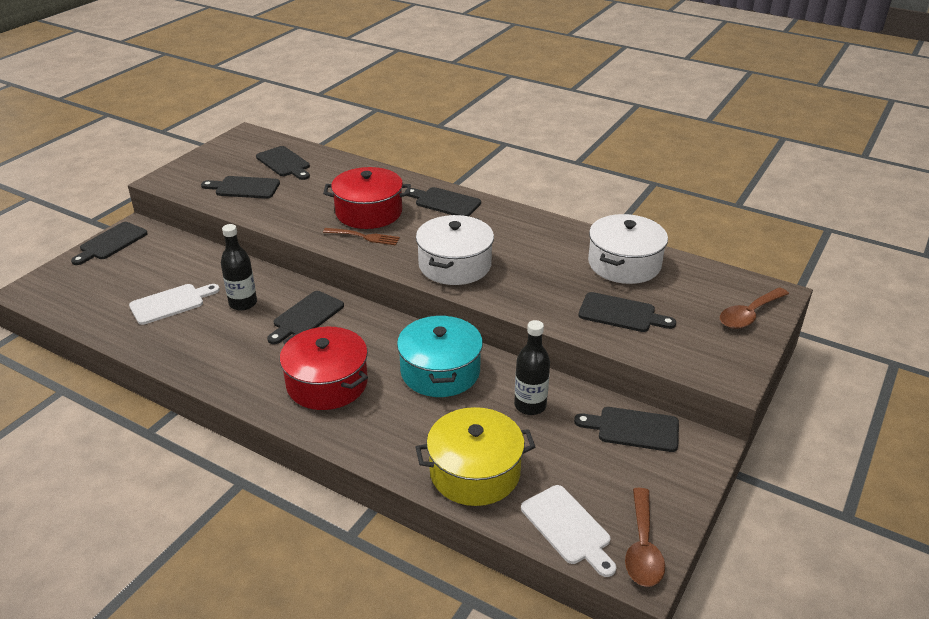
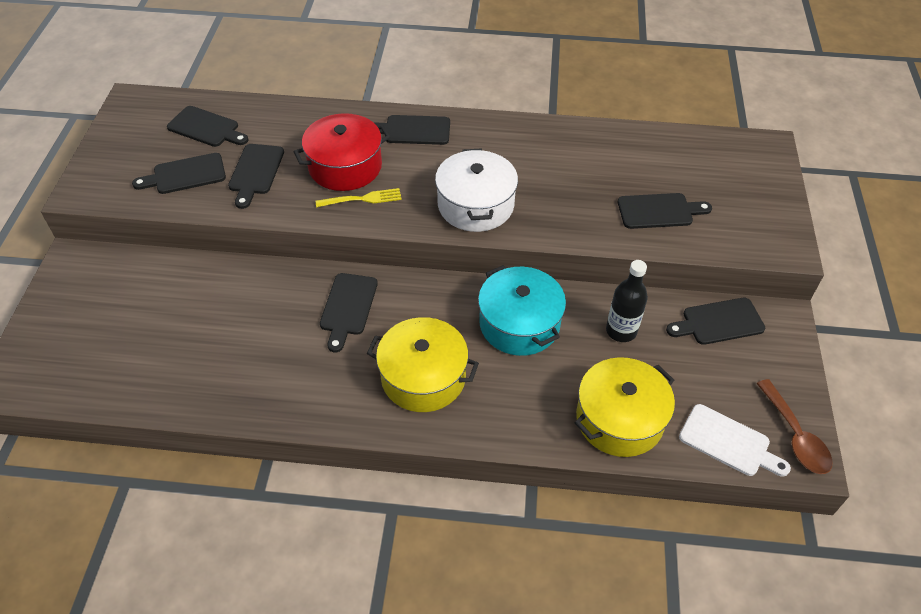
camera: 25 degrees left, 15 degrees up
(111, 243) = (60, 287): black cutting board -> black cutting board (255, 172)
(170, 303) = (191, 342): white cutting board -> none
(243, 303) = (270, 314): black bottle -> none
(327, 383) = (423, 377): red pot -> yellow pot
(363, 237) = (362, 199): brown fork -> yellow fork
(624, 264) = (626, 153): white pot -> none
(749, 315) = (761, 176): brown spoon -> none

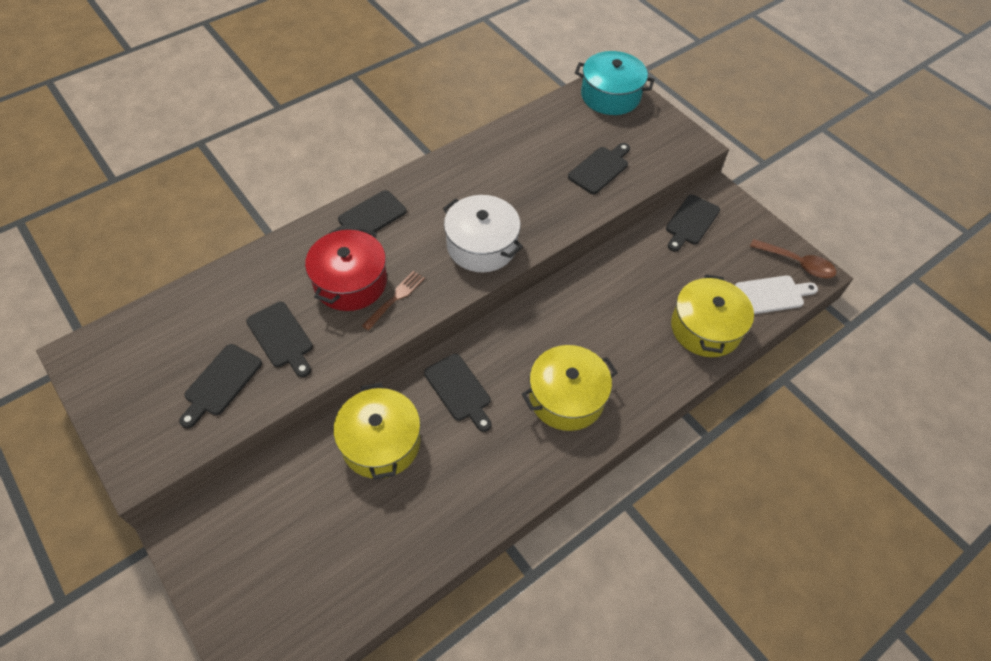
camera: 45 degrees left, 5 degrees up
(206, 128) = (187, 330): black cutting board -> none
(251, 300) = (381, 442): none -> yellow pot
(362, 199) = (395, 299): yellow fork -> brown fork
(519, 324) = (583, 312): turquoise pot -> turquoise pot (610, 95)
(621, 331) = (646, 269): black bottle -> none

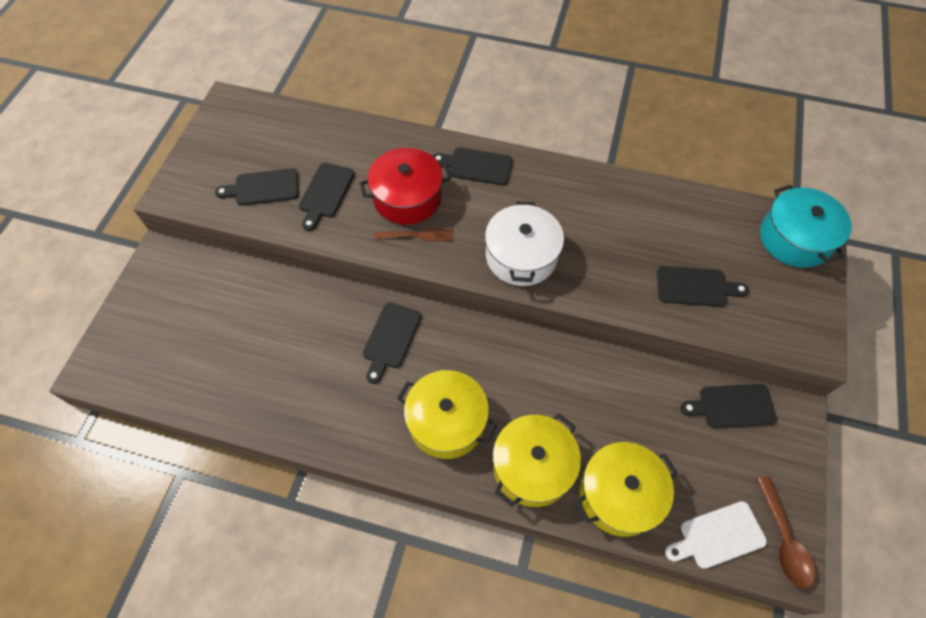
camera: 55 degrees right, 5 degrees up
(381, 442) = (307, 318): yellow pot -> yellow pot (532, 466)
(772, 294) = (718, 536): white cutting board -> white cutting board turned 120 degrees clockwise

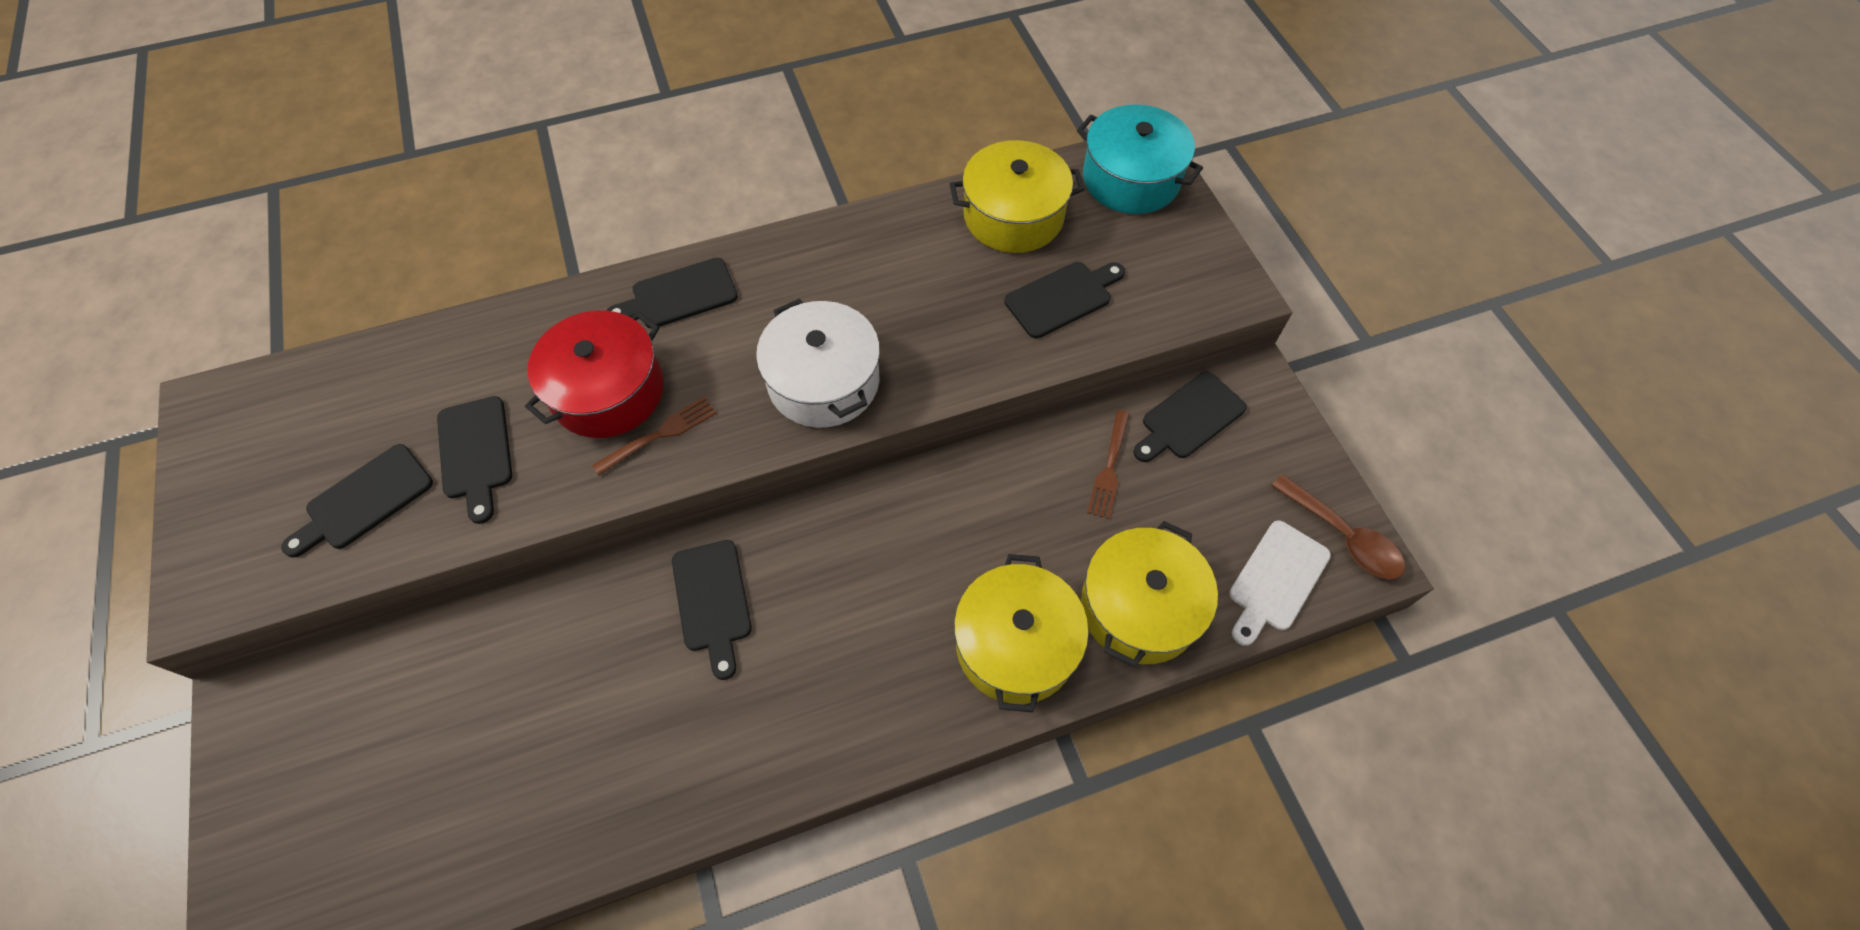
camera: 35 degrees left, 0 degrees up
(447, 421) = (867, 661): yellow pot -> yellow pot (1013, 216)
(659, 404) = (1109, 467): none -> brown fork

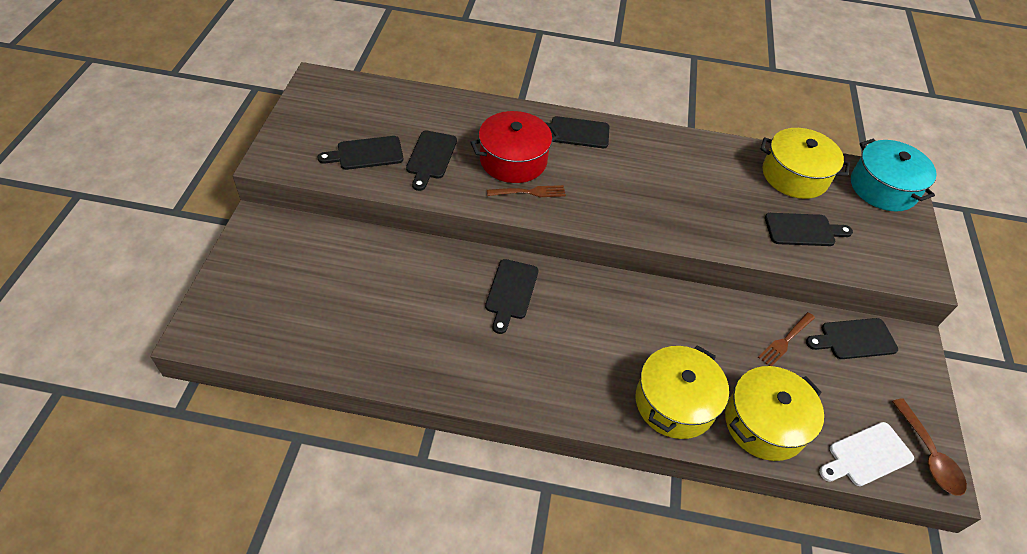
camera: 25 degrees right, 10 degrees down
(823, 381) = (634, 208): white pot -> none

